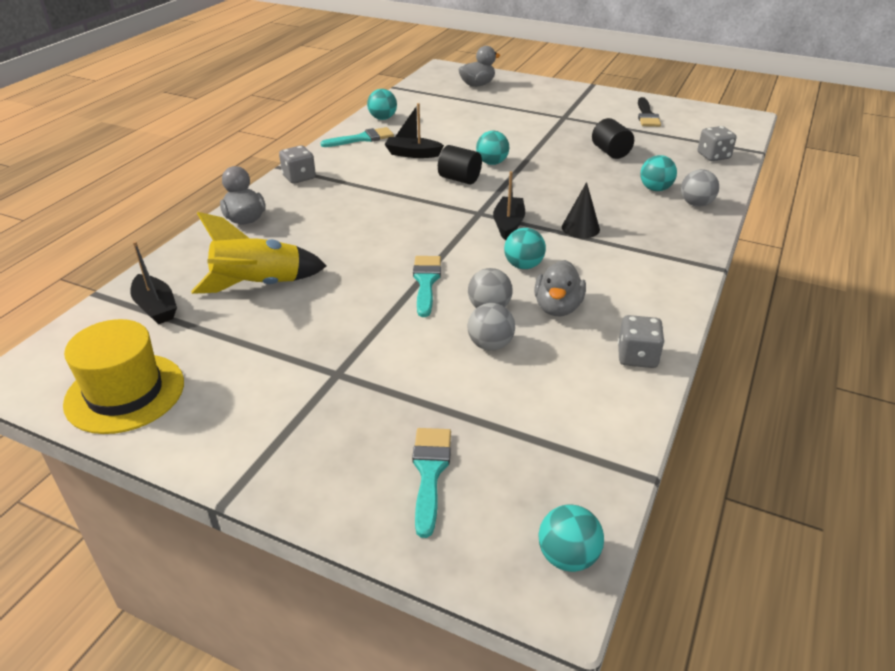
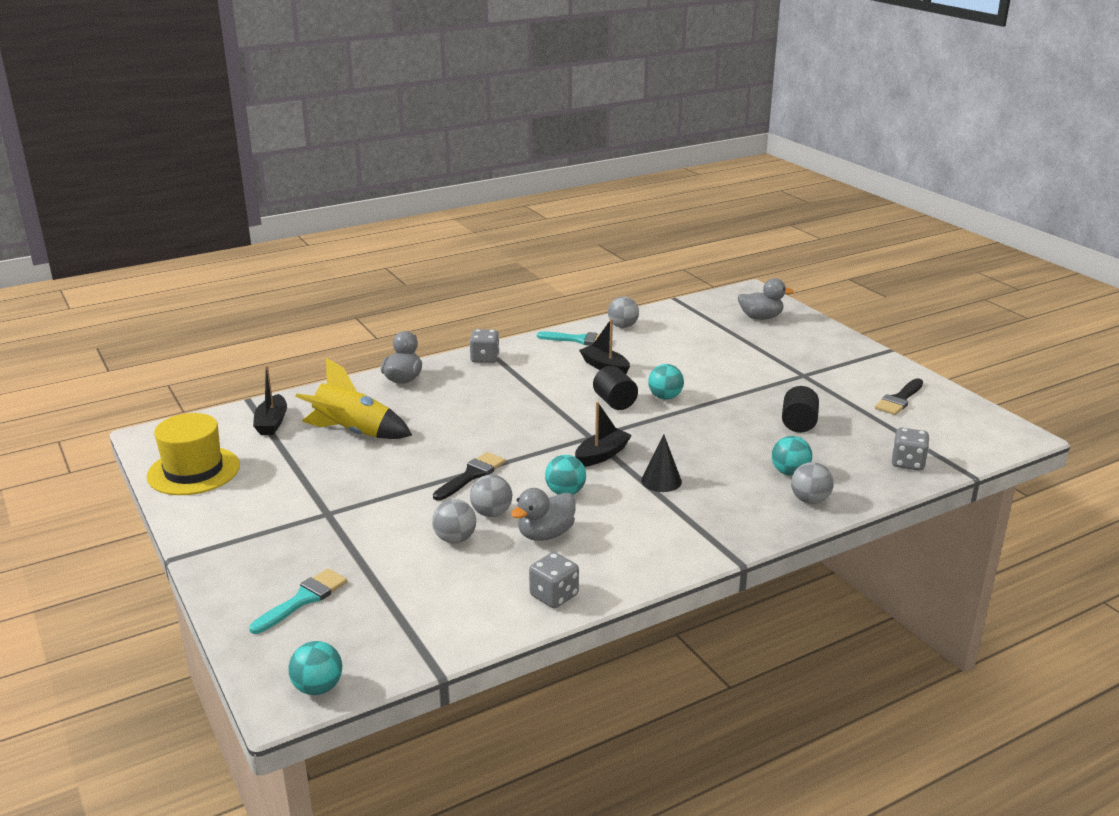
camera: 35 degrees right, 10 degrees down
(382, 118) = (623, 326): turquoise ball -> grey ball
(426, 282) = (471, 475): turquoise brush -> black brush

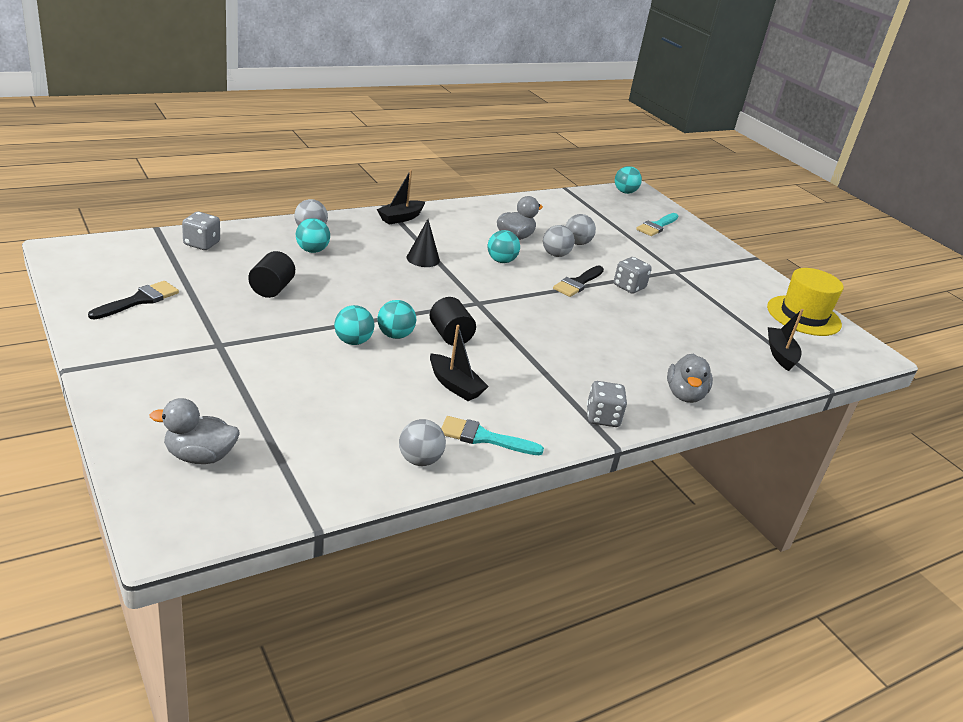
camera: 175 degrees right, 5 degrees up
(353, 432) = (698, 335): yellow rocket -> none
(554, 595) = (507, 207): grey dice -> grey dice (629, 287)
(602, 455) = (469, 285): black boat -> black boat (400, 218)
(699, 388) = (353, 341): none -> turquoise ball

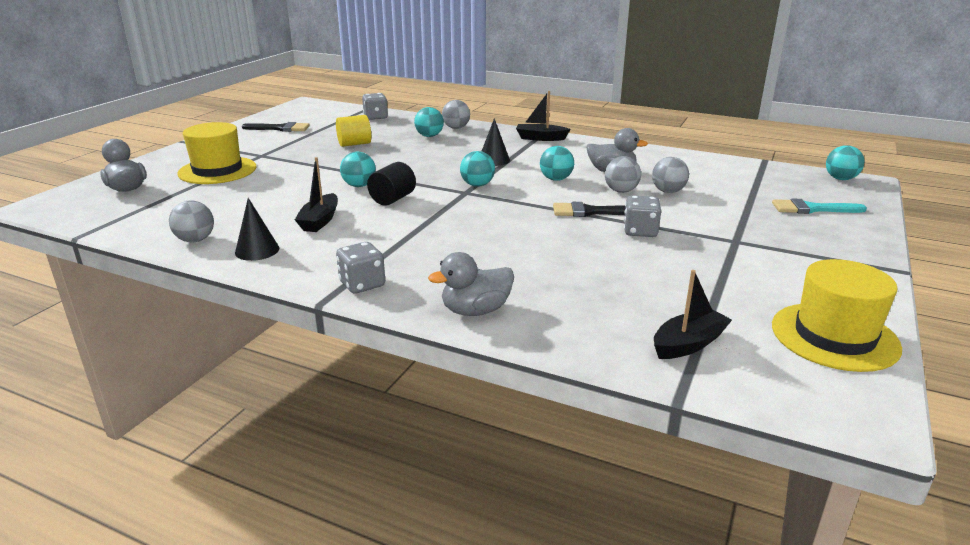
camera: 60 degrees right, 5 degrees down
(228, 384) = (217, 170): none -> yellow hat
(272, 289) = (354, 144): black cylinder -> yellow cylinder
(353, 341) = (327, 179): turquoise ball -> turquoise ball (477, 185)
(484, 437) = (257, 250): turquoise brush -> black cone

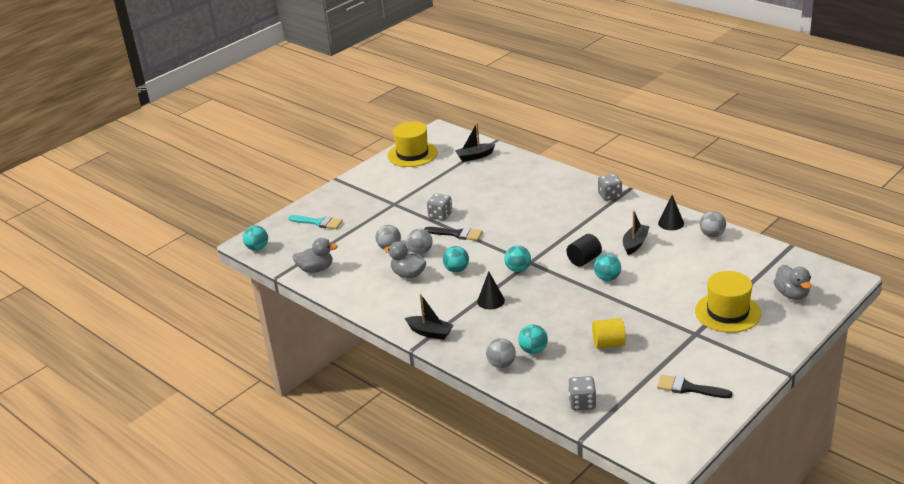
camera: 160 degrees left, 5 degrees up
(475, 311) = (557, 177): grey duck -> grey duck (316, 269)

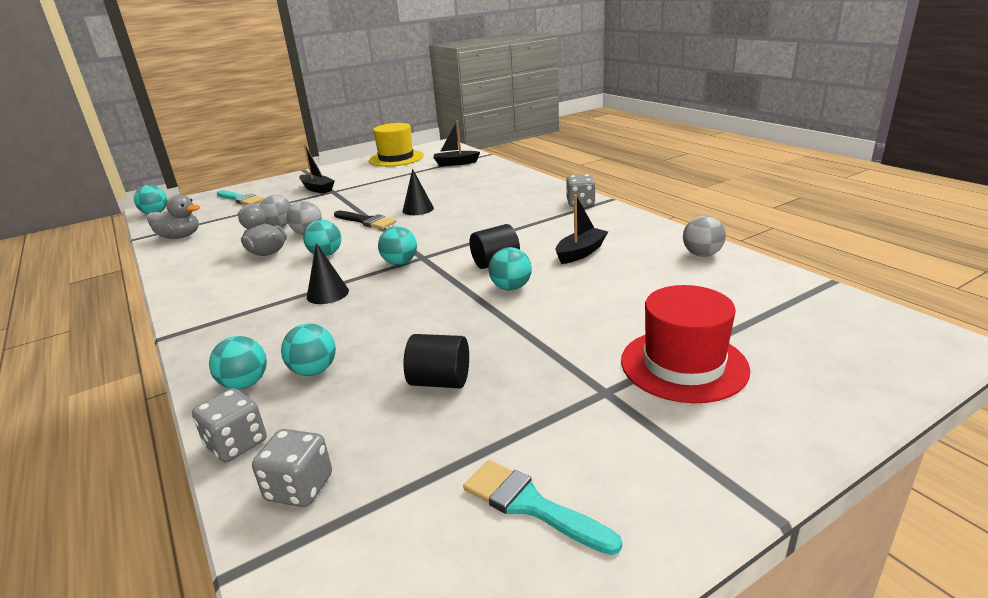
camera: 15 degrees right, 5 degrees down
(430, 332) = (207, 321): black boat -> black boat (317, 189)
(440, 215) = (368, 204): grey dice -> grey dice (236, 444)
(501, 364) = (245, 384): grey ball -> turquoise ball
(608, 343) = (440, 381): yellow cylinder -> black cylinder
(671, 223) = (646, 236): black cone -> black cone (418, 209)
(689, 388) = (531, 505): black brush -> turquoise brush
(727, 312) = (683, 365): yellow hat -> red hat
(792, 294) = (821, 353): grey duck -> none

